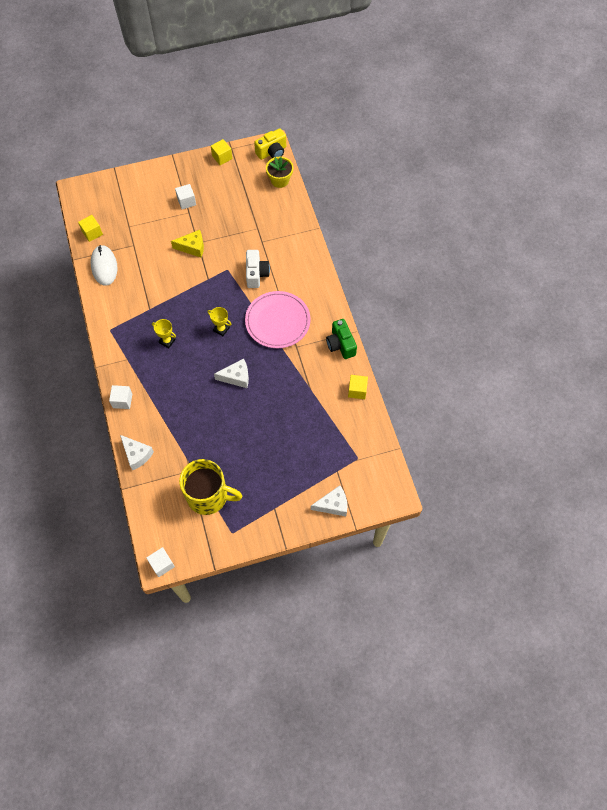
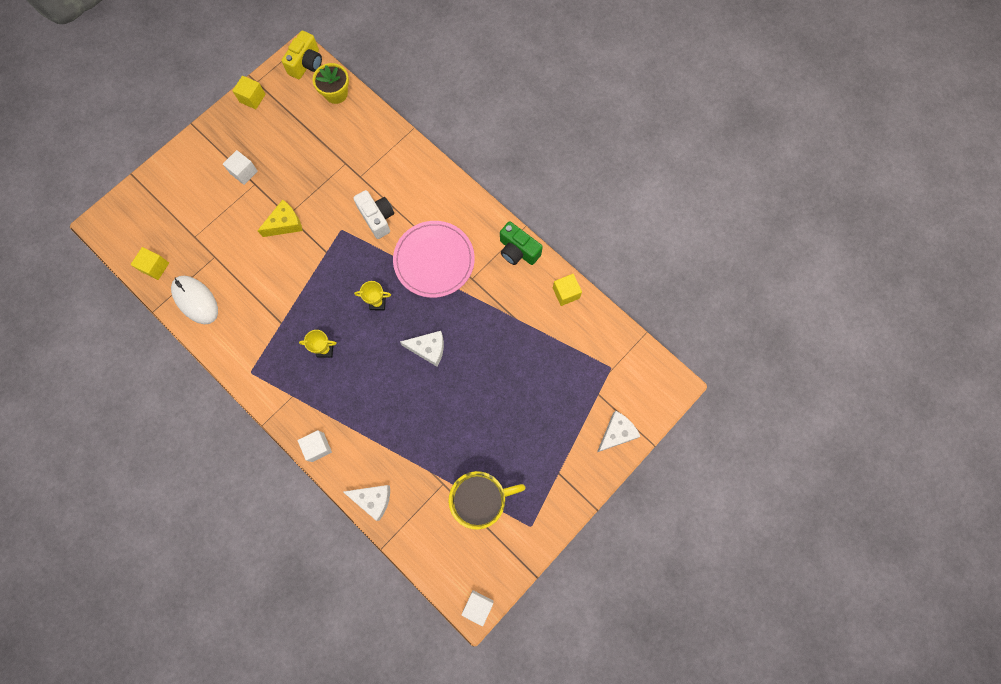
camera: 30 degrees left, 10 degrees up
(236, 377) = (428, 349): white cheese -> white cheese turned 45 degrees clockwise

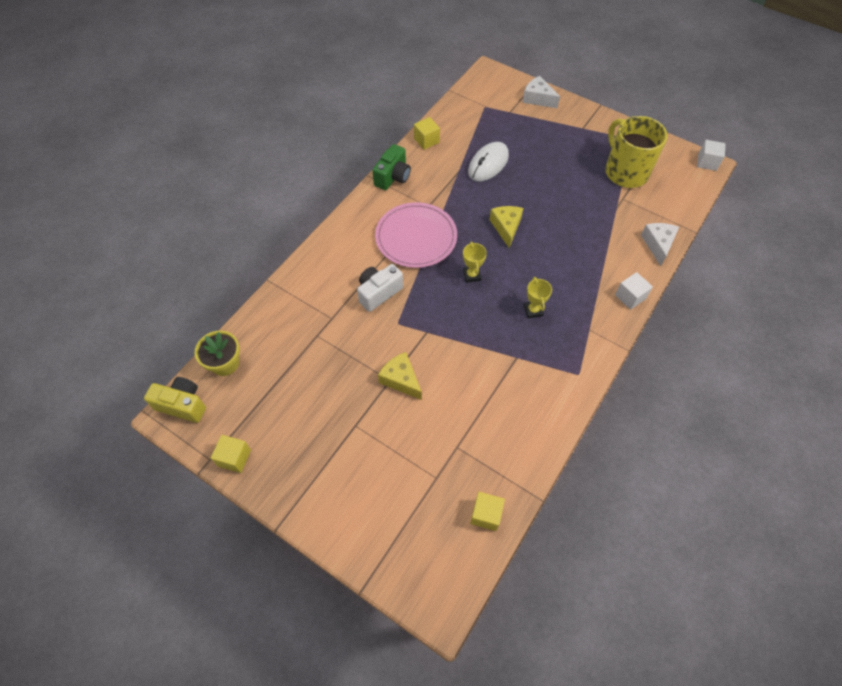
camera: 100 degrees left, 15 degrees down
(195, 300) = (515, 453): white mouse -> white mouse (488, 164)
(244, 172) = (341, 441): white cube -> none
(428, 349) = (506, 227): white cheese -> yellow cheese

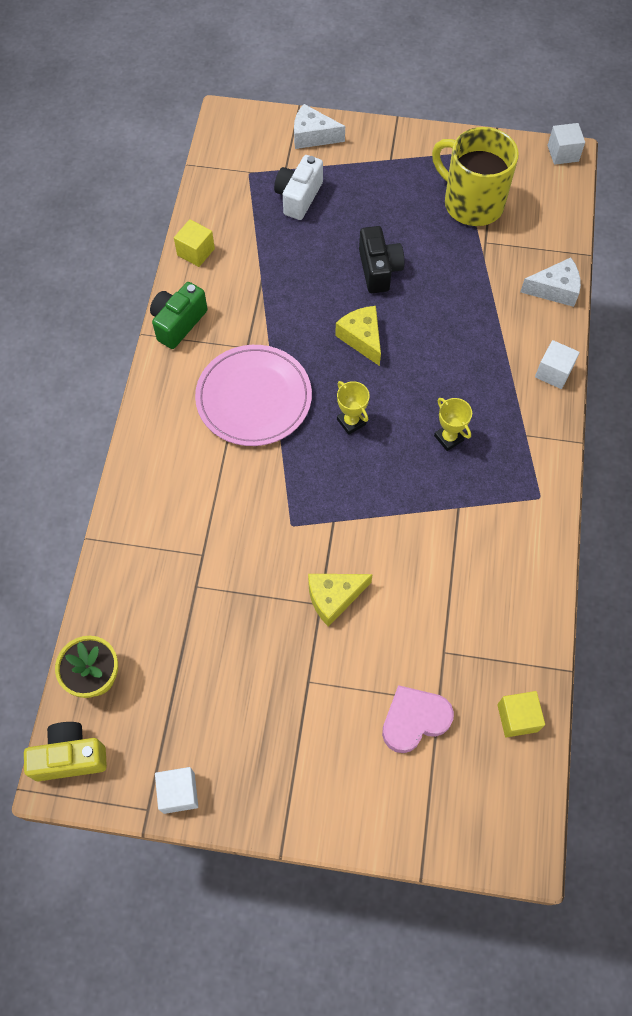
camera: 25 degrees left, 5 degrees up
(234, 458) = (179, 793): yellow cube -> white cube
(378, 293) = (245, 494): white camera -> white camera (298, 197)
(393, 177) = (178, 323): green camera -> green camera turned 150 degrees counterclockwise
(401, 379) = (334, 597): yellow cheese -> yellow cheese turned 45 degrees counterclockwise
(412, 482) = (414, 720): none -> pink heart
(488, 164) = (295, 256): white mouse -> none
(539, 190) = (379, 270): none -> black camera
(658, 245) = (555, 289): white cheese -> white cheese turned 105 degrees clockwise

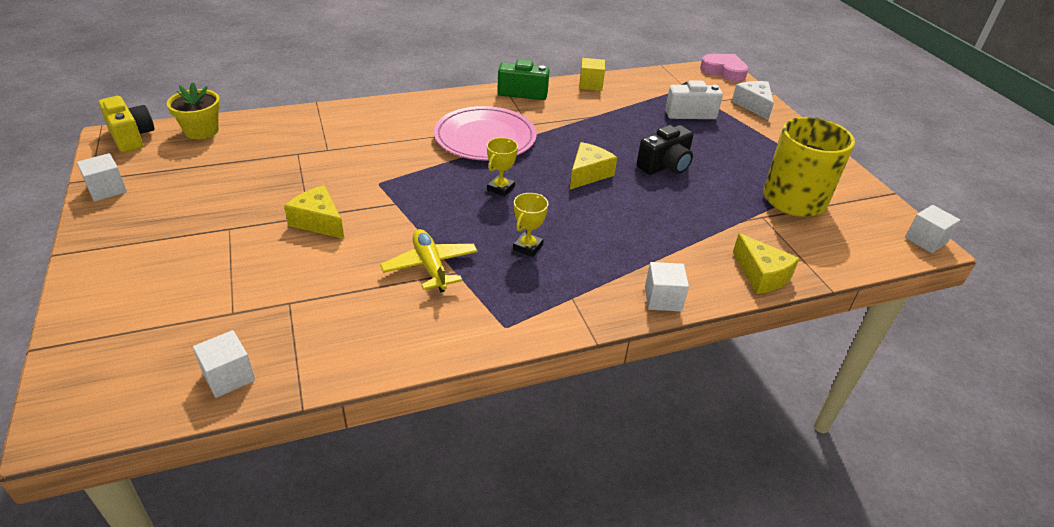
camera: 60 degrees right, 25 degrees down
(414, 720) = (206, 301): pink heart -> pink heart (724, 71)
(442, 524) = (430, 266): none -> yellow plane
(517, 718) = (229, 376): yellow cube -> white cube
(555, 289) = (761, 275): white cheese -> yellow cheese

